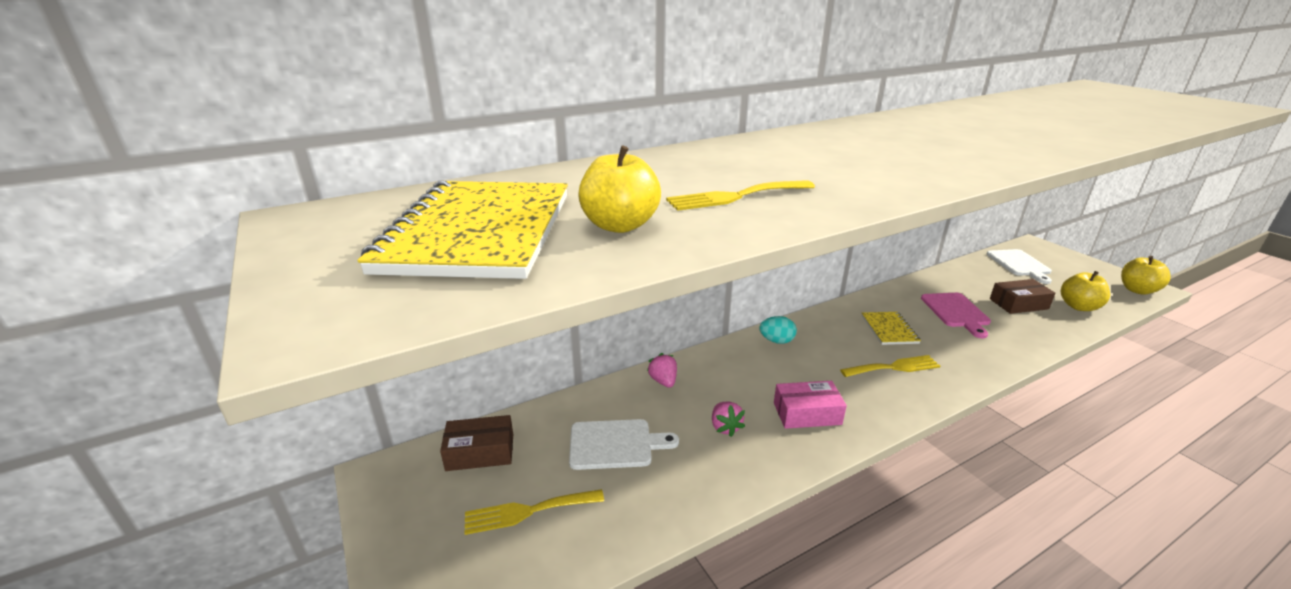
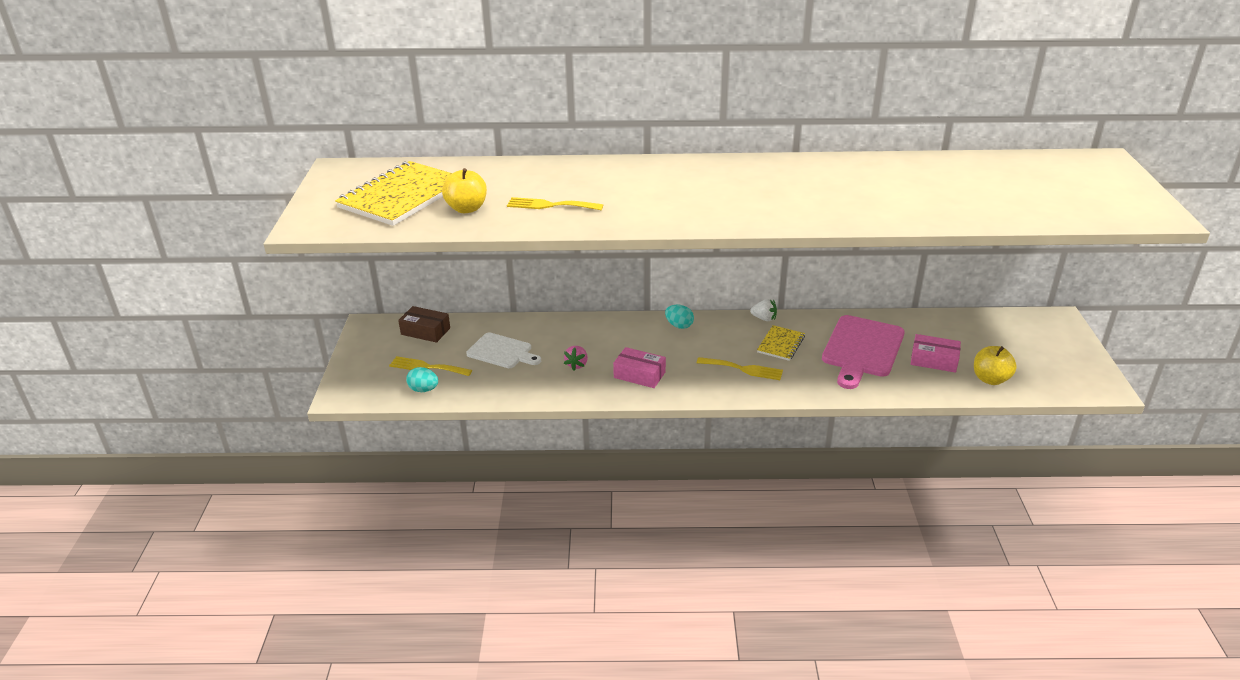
camera: 30 degrees right, 5 degrees up
(554, 555) = (423, 390): none -> turquoise egg
(663, 381) = (568, 327): pink strawberry -> none
(841, 309) = (764, 318): none -> white strawberry
(956, 312) = (862, 349): pink cutting board -> pink cutting board, size x1.57
(1018, 304) = (934, 360): brown box -> pink box
(1019, 264) = (1002, 330): white cutting board -> none
(1137, 290) = (1085, 385): yellow apple -> none

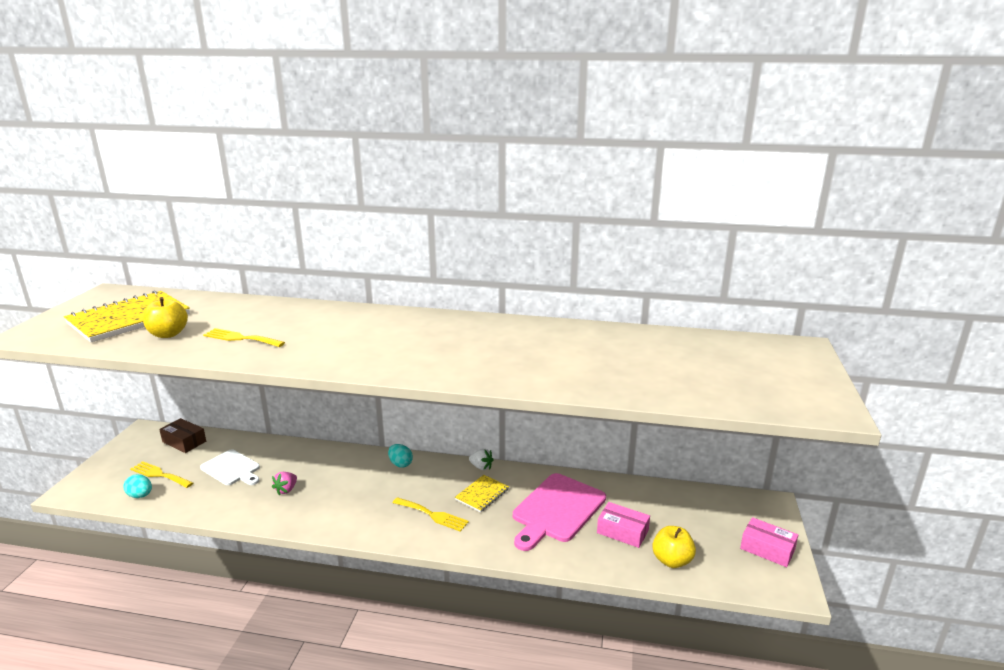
camera: 10 degrees right, 10 degrees down
(639, 375) = (334, 507): pink box -> pink box (767, 549)

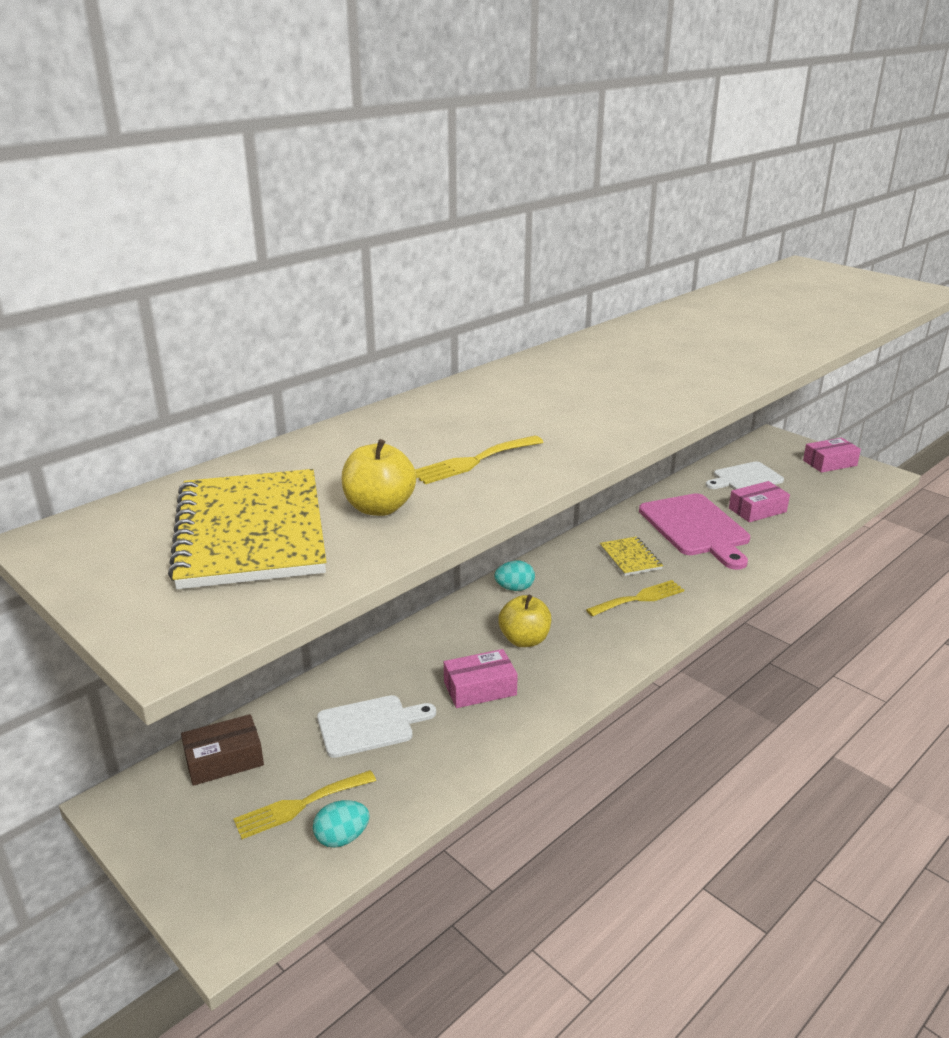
camera: 55 degrees left, 5 degrees up
(286, 490) = (480, 688): pink strawberry -> pink box
(481, 467) = (578, 541): white strawberry -> none
(670, 510) = (745, 478): none -> white cutting board
(672, 560) = (814, 505): yellow apple -> yellow apple (524, 640)

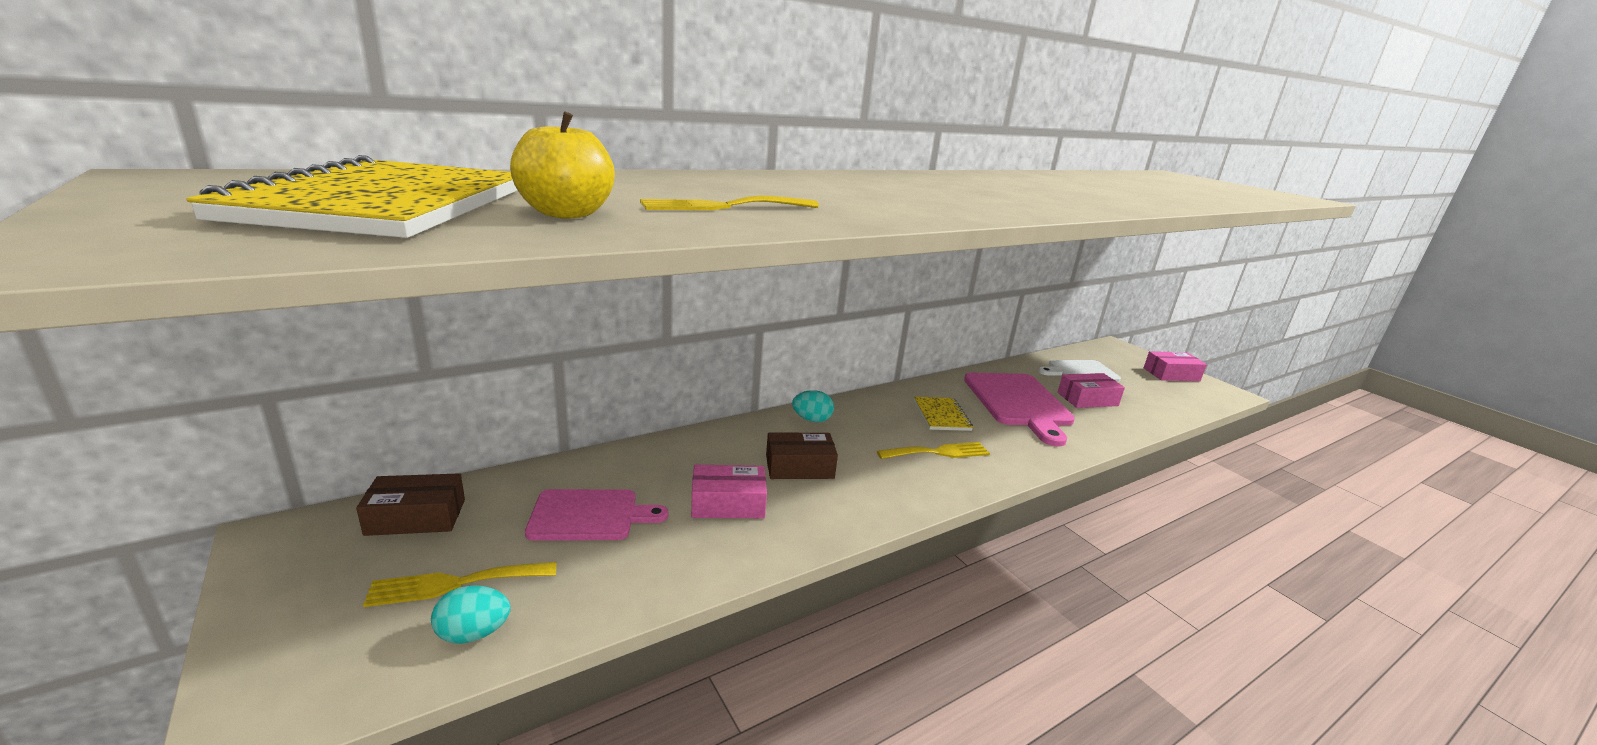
camera: 10 degrees right, 5 degrees down
(369, 725) = (589, 515): white cutting board -> pink cutting board
(524, 640) = (799, 467): yellow apple -> brown box

